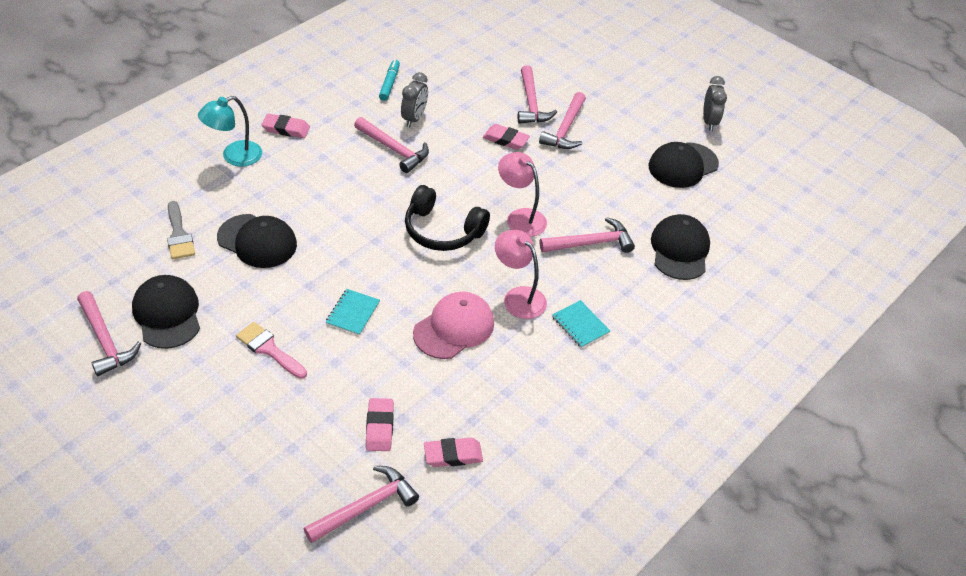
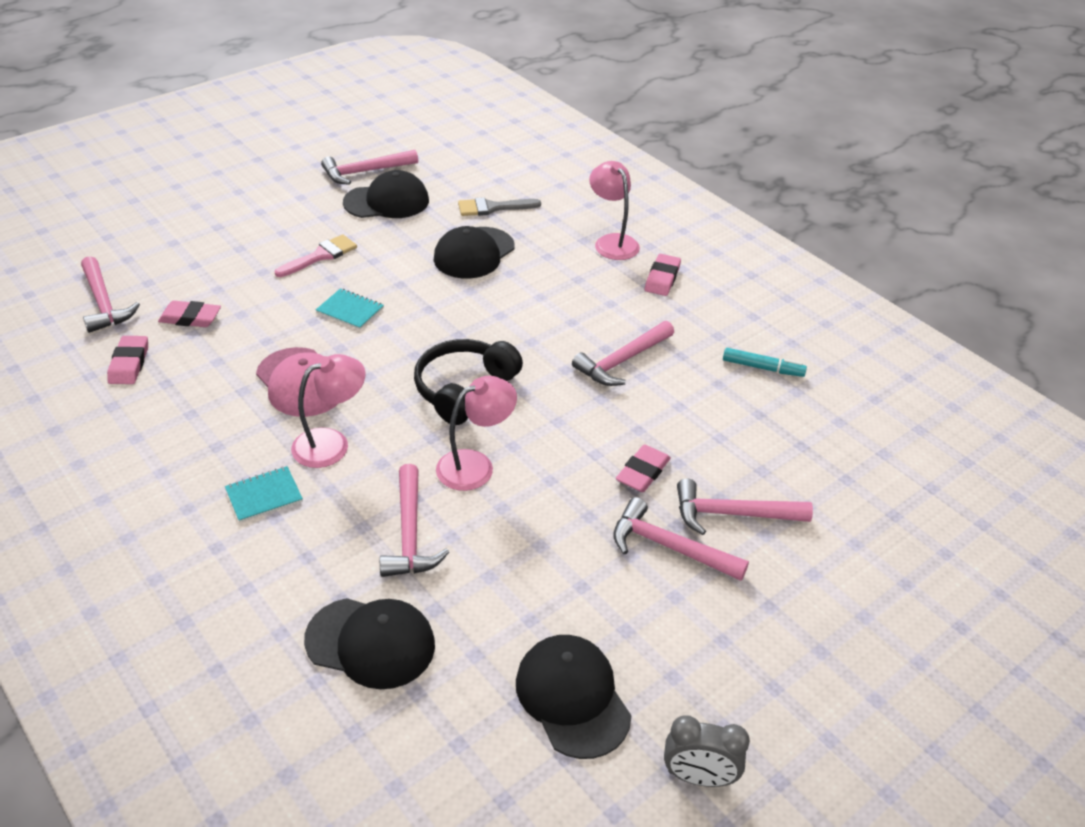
camera: 100 degrees right, 5 degrees down
(234, 157) = (612, 242): turquoise lamp -> pink lamp
(414, 118) = (687, 384): grey clock -> none

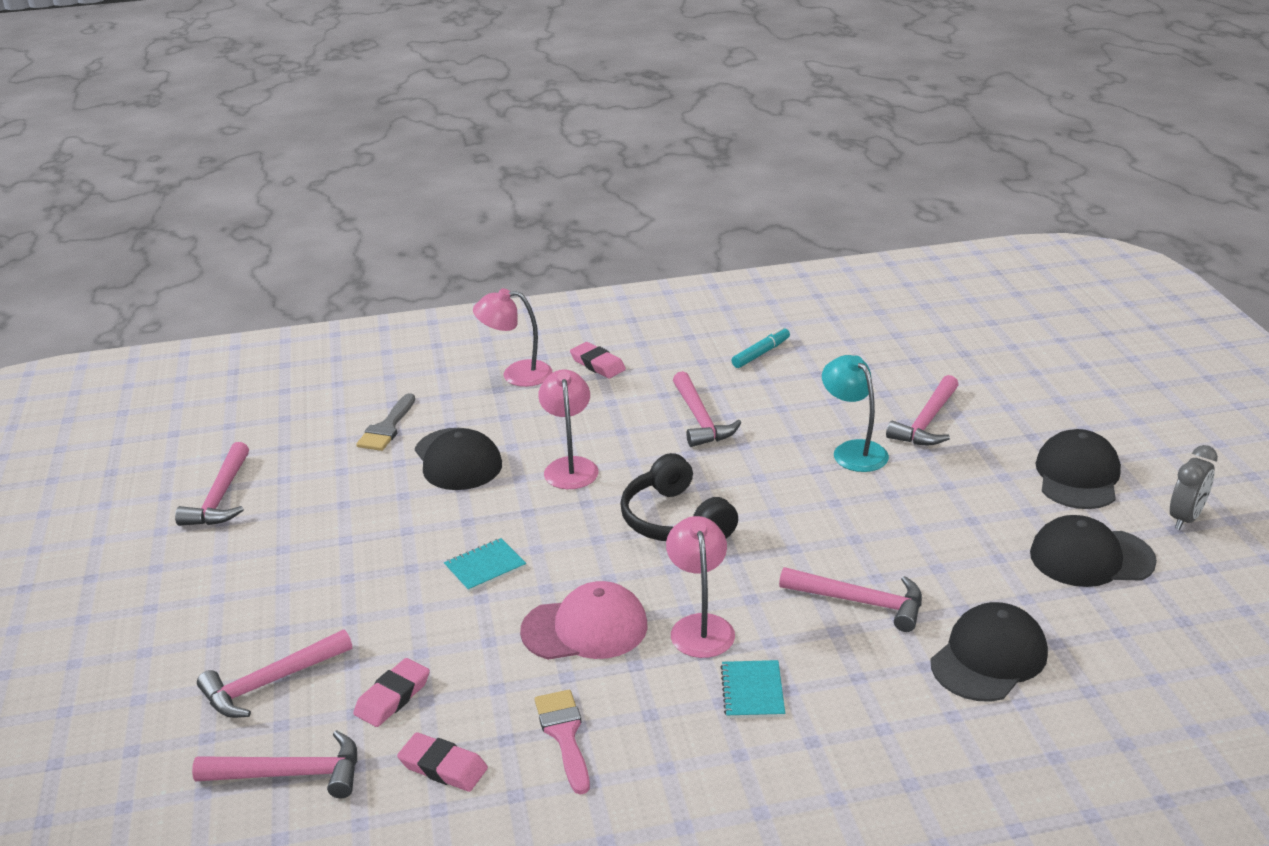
camera: 60 degrees left, 10 degrees down
(321, 256) = (361, 567): pink brush -> pink brush (564, 734)
(387, 201) = (300, 495): black cap -> black cap (1077, 476)
(475, 465) = (789, 540): pink lamp -> pink lamp (570, 466)
(642, 472) = (853, 450): pink eraser -> turquoise lamp
(669, 547) = (949, 463): pink hammer -> pink hammer (271, 682)

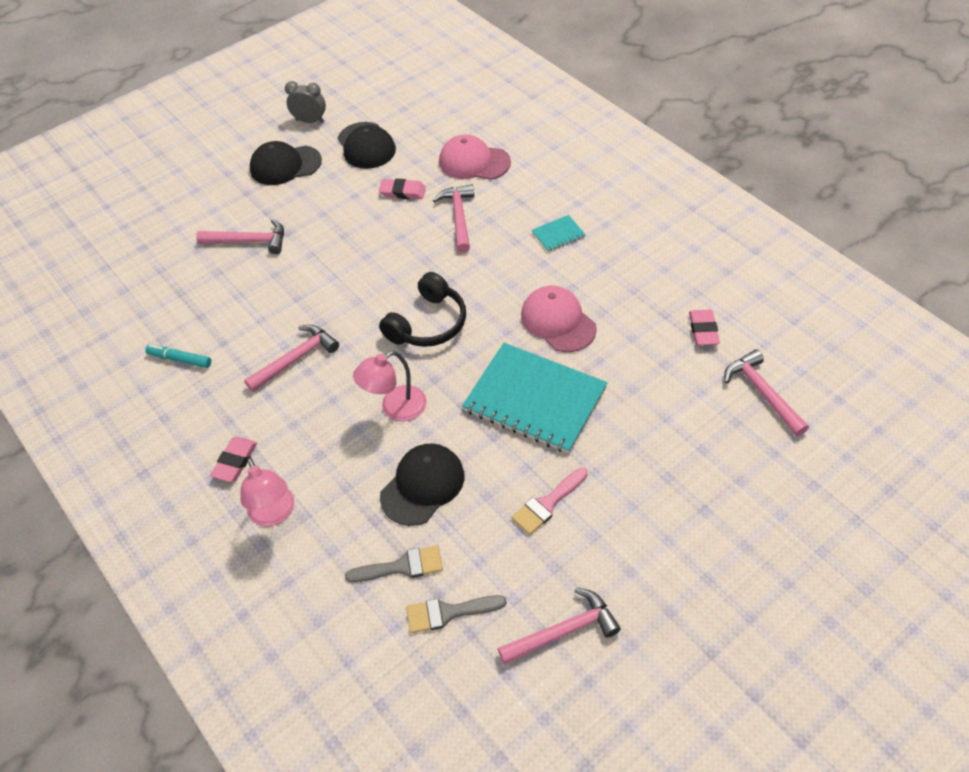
camera: 115 degrees left, 20 degrees up
(271, 682) = (712, 450): pink hammer -> none
(315, 440) = (448, 613): none -> grey brush
(392, 697) = (675, 381): pink eraser -> pink eraser (402, 192)
(485, 567) = (535, 399): turquoise notebook -> turquoise notebook, size x2.37
(564, 734) = (643, 292): pink brush -> pink brush (547, 504)
(700, 626) = (522, 273): pink lamp -> none
(853, 450) = (301, 266): turquoise lamp -> none
(989, 658) = (474, 162): black cap -> pink cap

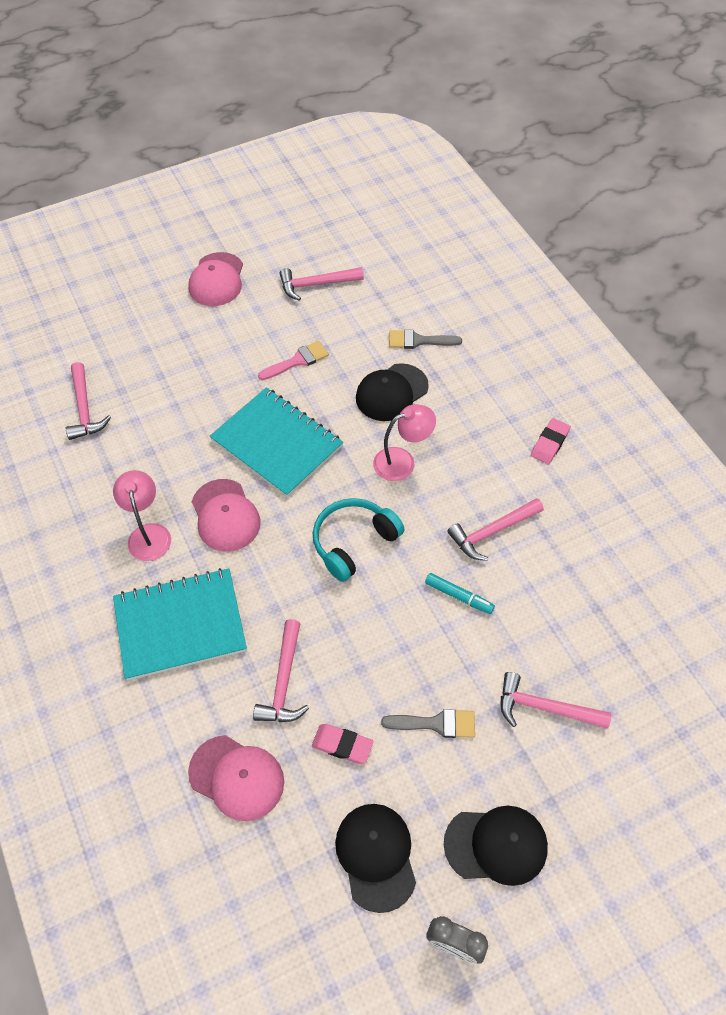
camera: 170 degrees left, 5 degrees up
(180, 360) = (612, 557): turquoise marker -> turquoise marker (458, 596)
(274, 514) = (515, 394): pink lamp -> pink lamp (148, 534)
(428, 323) = (353, 542): black headphones -> turquoise headphones
(448, 613) = (391, 308): grey brush -> grey brush (436, 723)
(558, 234) = (180, 625): turquoise notebook -> turquoise notebook, size x2.37
(703, 330) = (96, 476): pink eraser -> none
(707, 608) = (216, 280): none -> pink cap

